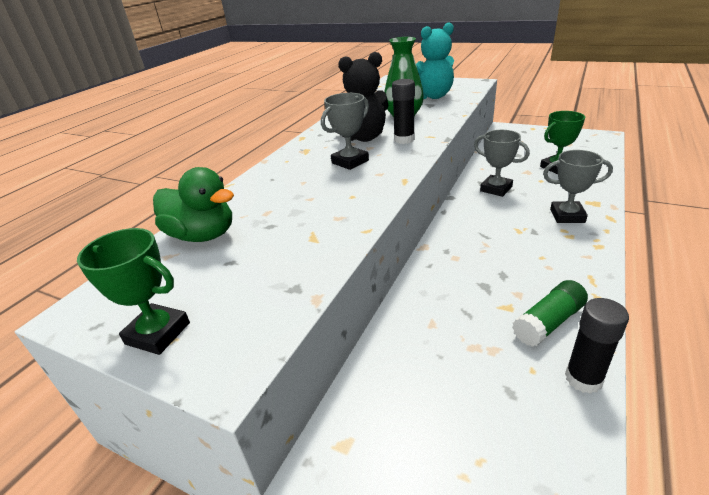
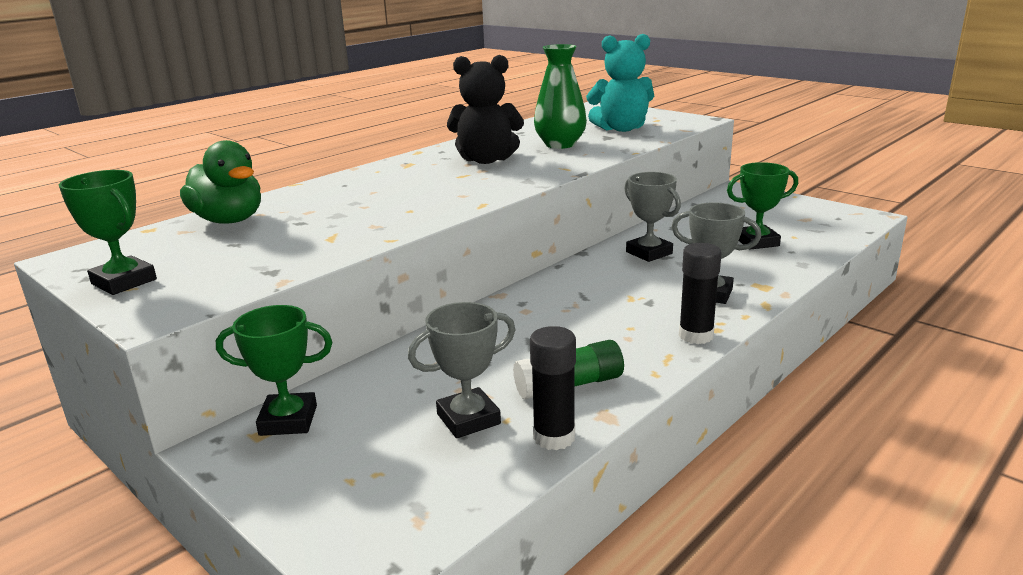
camera: 15 degrees right, 10 degrees down
(350, 162) = (443, 180): grey trophy -> grey trophy (468, 419)
(357, 420) = (288, 420): none -> green trophy
(404, 139) = (530, 168): black glue stick -> black glue stick (696, 335)

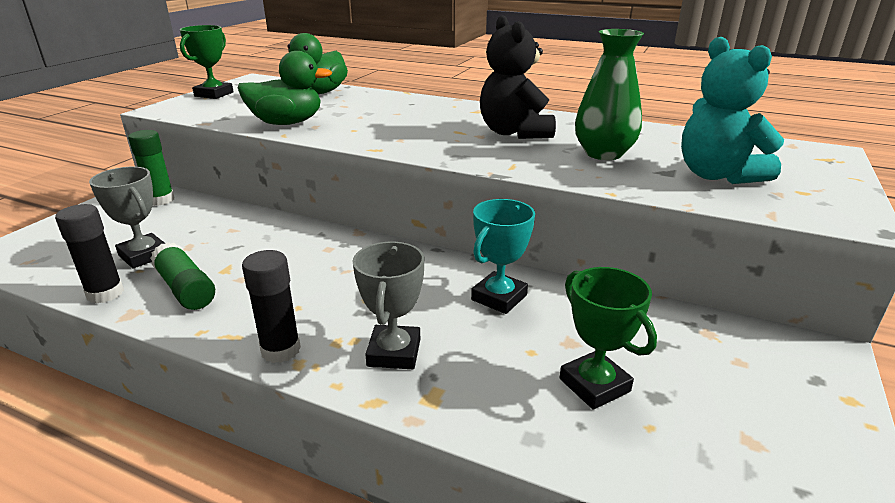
camera: 70 degrees right, 5 degrees up
(288, 420) = (161, 200): green trophy -> green glue stick
(346, 237) = (287, 123): none -> green duck
(649, 253) = (499, 297): grey trophy -> turquoise trophy

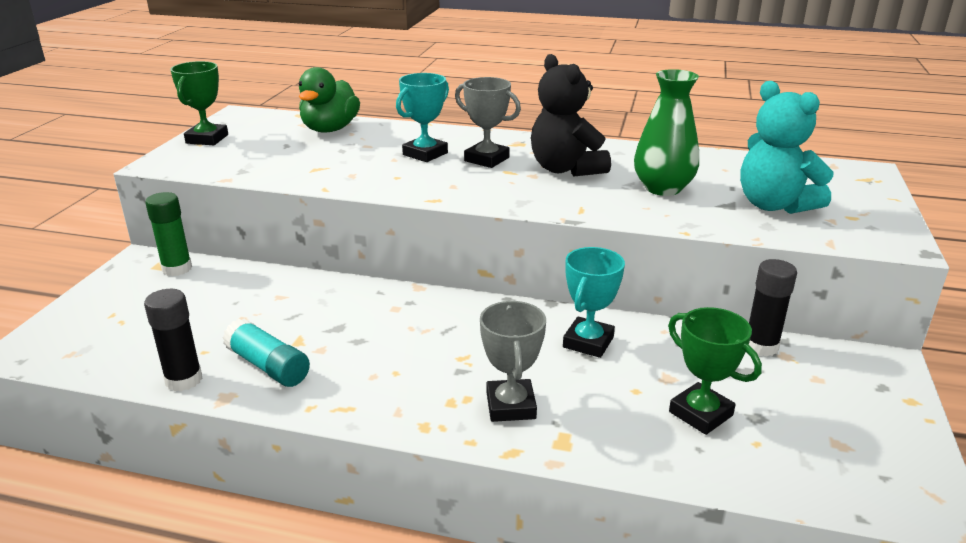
camera: 10 degrees left, 0 degrees up
(144, 255) = (199, 335): grey trophy -> grey trophy (486, 159)
(185, 289) = (268, 366): green glue stick -> turquoise glue stick
(281, 350) = (401, 416): black glue stick -> black glue stick (761, 346)
(287, 123) = (318, 173): green duck -> none
(390, 114) = (425, 154): none -> turquoise trophy

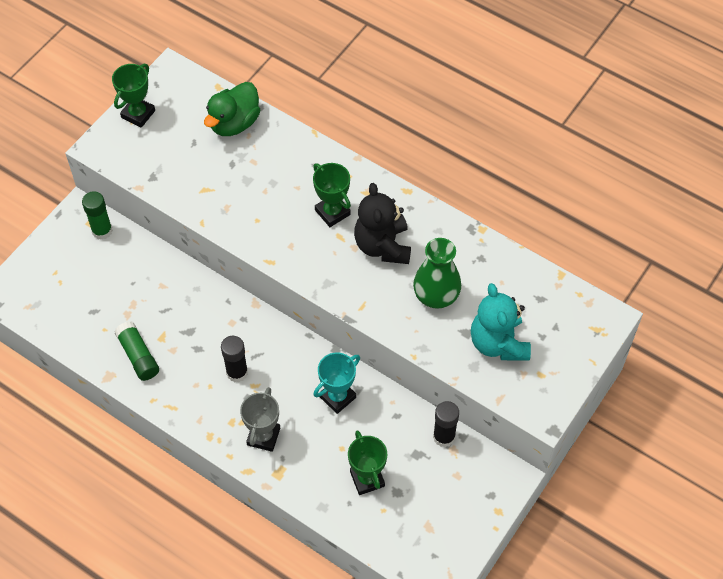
camera: 20 degrees right, 30 degrees up
(184, 380) = (89, 353): black glue stick -> black glue stick (237, 372)
(268, 366) = (138, 356): turquoise glue stick -> green glue stick
(425, 154) = (291, 189): turquoise trophy -> none
(486, 159) = (332, 212): grey trophy -> green trophy

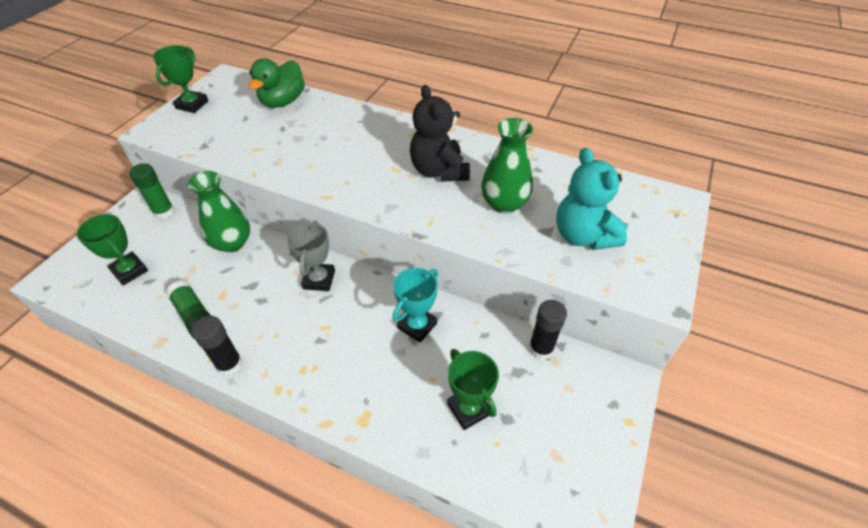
camera: 10 degrees left, 10 degrees down
(171, 280) = (232, 243): none -> green vase
(237, 372) = (305, 317): black glue stick -> black glue stick (229, 364)
(263, 436) = (341, 380): grey trophy -> grey trophy (319, 279)
(332, 212) = (384, 152): green trophy -> green trophy (130, 271)

